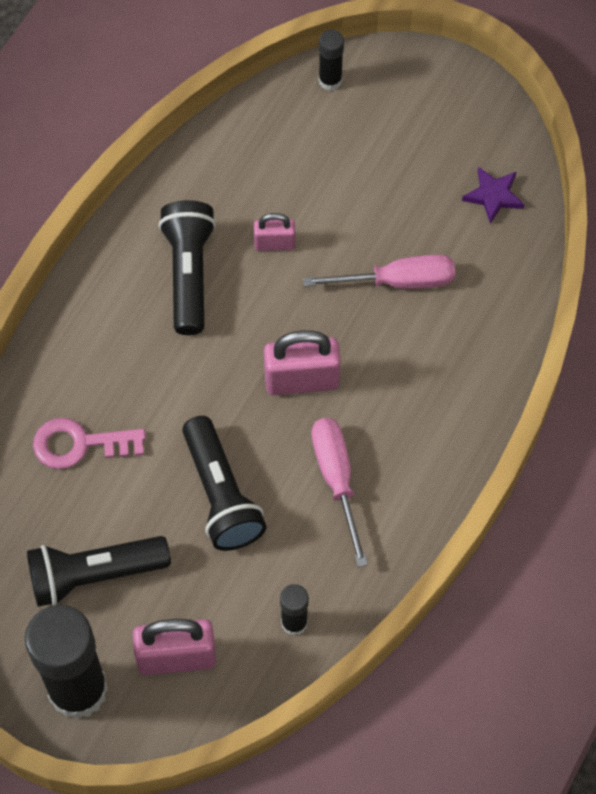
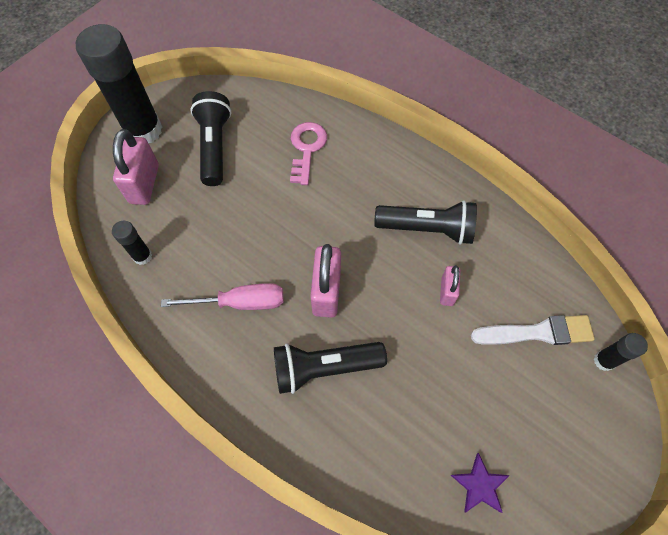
camera: 100 degrees right, 0 degrees up
(221, 495) = (249, 225): black flashlight -> black flashlight (324, 368)
(309, 146) = (537, 332): none -> white brush
(398, 281) = (402, 380): pink screwdriver -> none

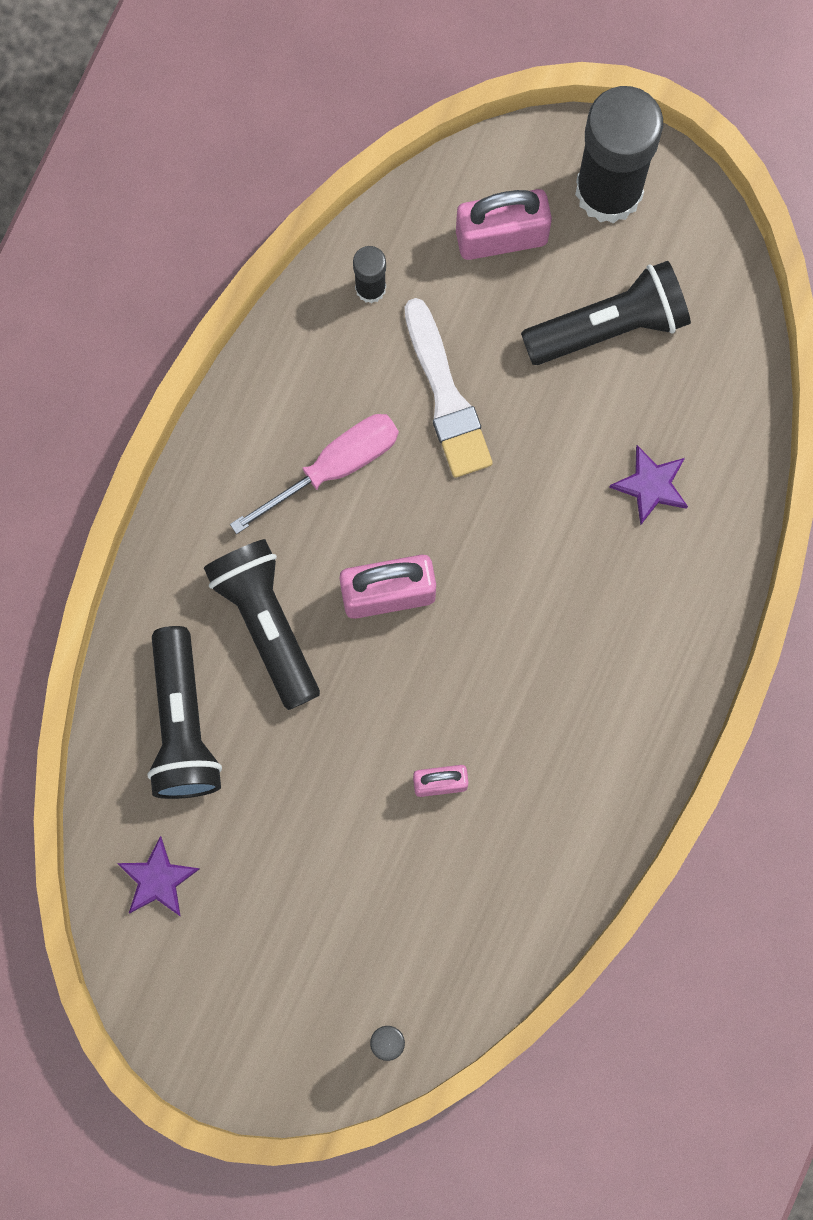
camera: 75 degrees right, 15 degrees up
(240, 302) = (334, 466): pink screwdriver -> pink screwdriver turned 105 degrees counterclockwise
(306, 149) = (651, 485): pink key -> purple star
(427, 229) = (546, 729): black flashlight -> black flashlight (182, 724)
(537, 332) = (408, 935): white brush -> white brush (446, 397)

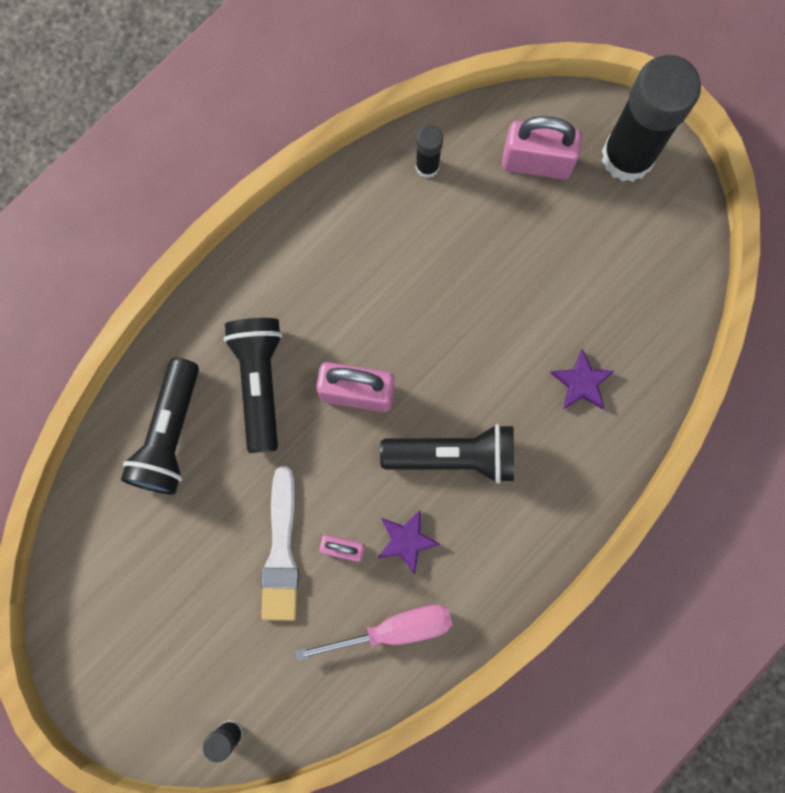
camera: 20 degrees right, 0 degrees up
(158, 879) = (107, 544): purple star -> purple star (406, 541)
(334, 466) = (353, 286): pink screwdriver -> pink screwdriver (393, 629)
(446, 397) = (453, 264): white brush -> white brush (281, 551)
(610, 325) = (593, 254): black flashlight -> black flashlight (454, 456)

